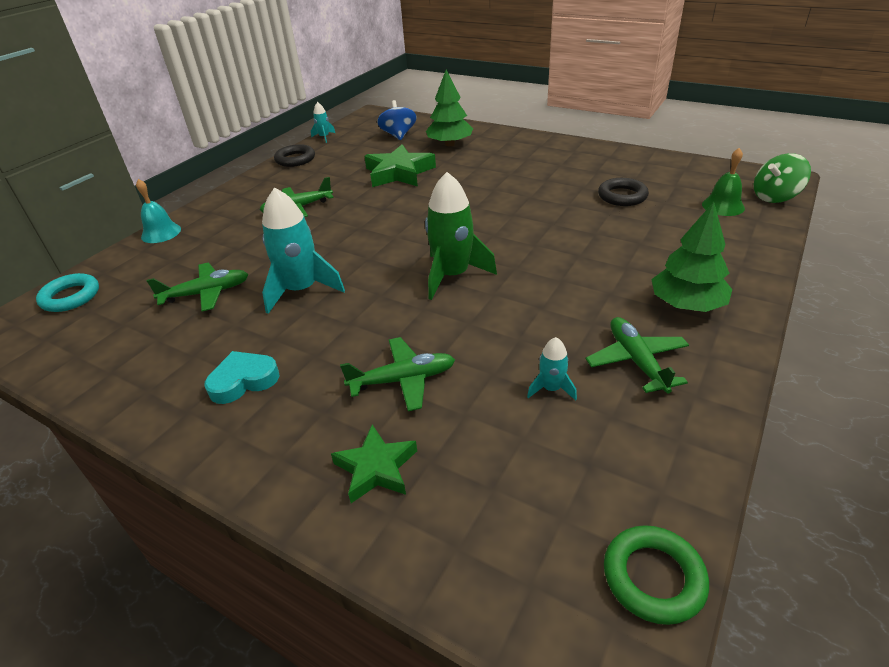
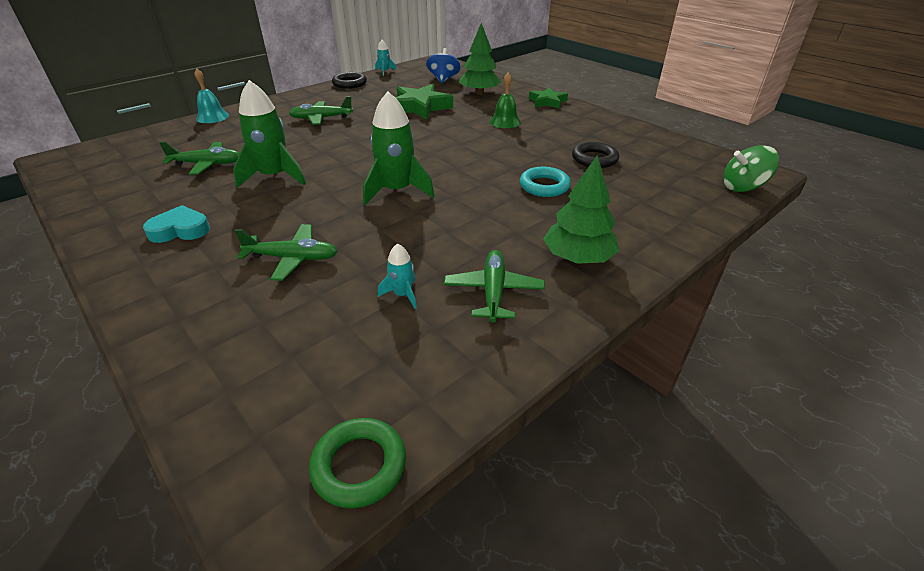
camera: 15 degrees right, 0 degrees up
(71, 297) = (118, 147): turquoise ring -> turquoise ring (544, 186)
(301, 290) = (274, 176): turquoise rocket -> green rocket
(376, 468) = (218, 316): green star -> green star (547, 102)
(723, 206) = (683, 185): green bell -> green bell (505, 122)

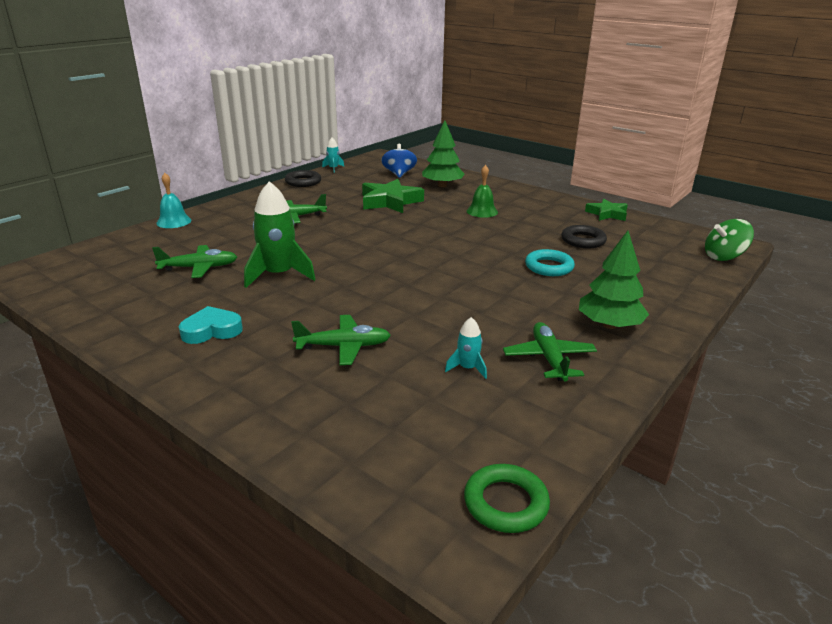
camera: 10 degrees left, 10 degrees down
(397, 190) = (411, 280): green rocket -> none
(547, 102) = (513, 191): green star -> green star (607, 214)

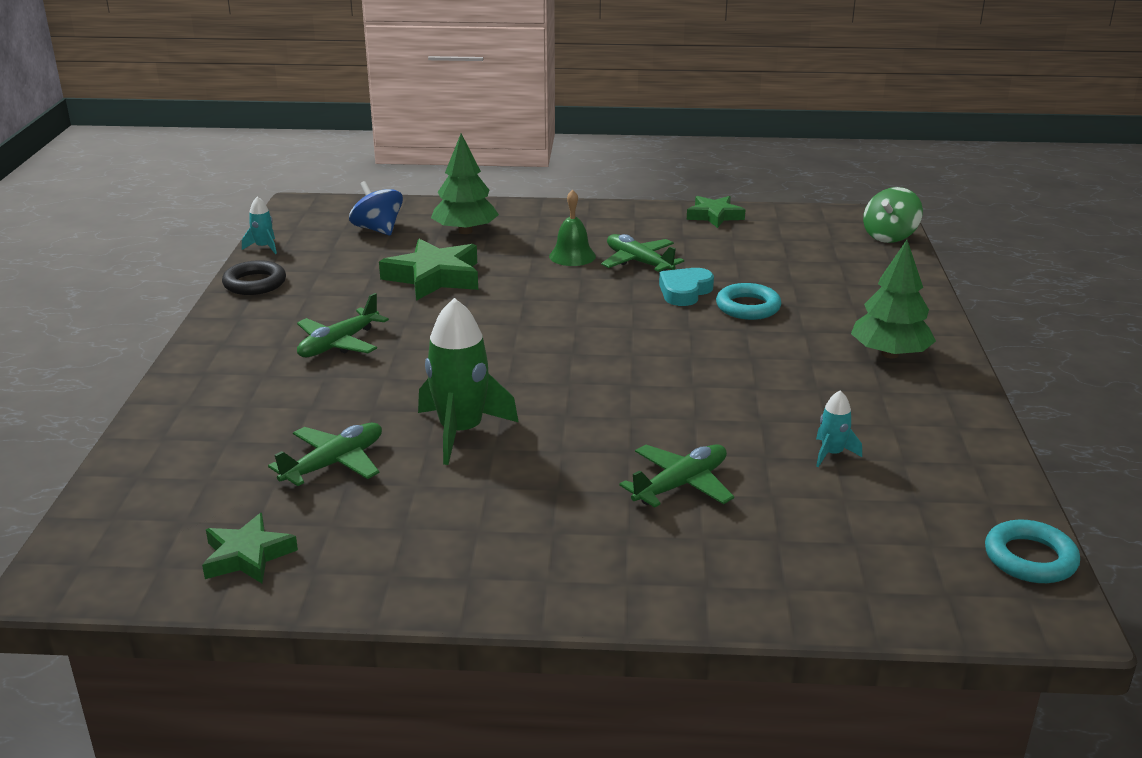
camera: 35 degrees left, 0 degrees up
(95, 293) = (247, 556): none -> green star
(174, 221) = (161, 412): turquoise bell -> none
(211, 330) = (501, 533): turquoise heart -> turquoise heart (685, 291)
(505, 503) = (1030, 558): green ring -> turquoise ring
(549, 358) = (886, 412): green plane -> green plane (638, 262)
(583, 240) = (736, 261): black ring -> none

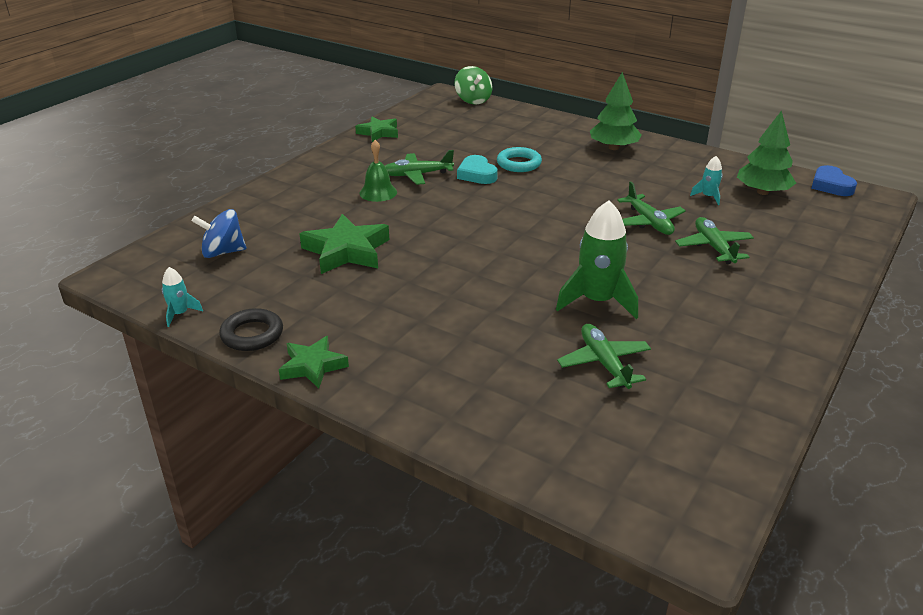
camera: 60 degrees left, 5 degrees up
(247, 556) = (709, 430): green star -> green star (313, 366)
(338, 344) = (416, 319): green plane -> green plane (649, 222)
(465, 231) = (280, 218): green tree -> green tree (762, 192)
(1030, 558) = (831, 185): turquoise ring -> blue heart

